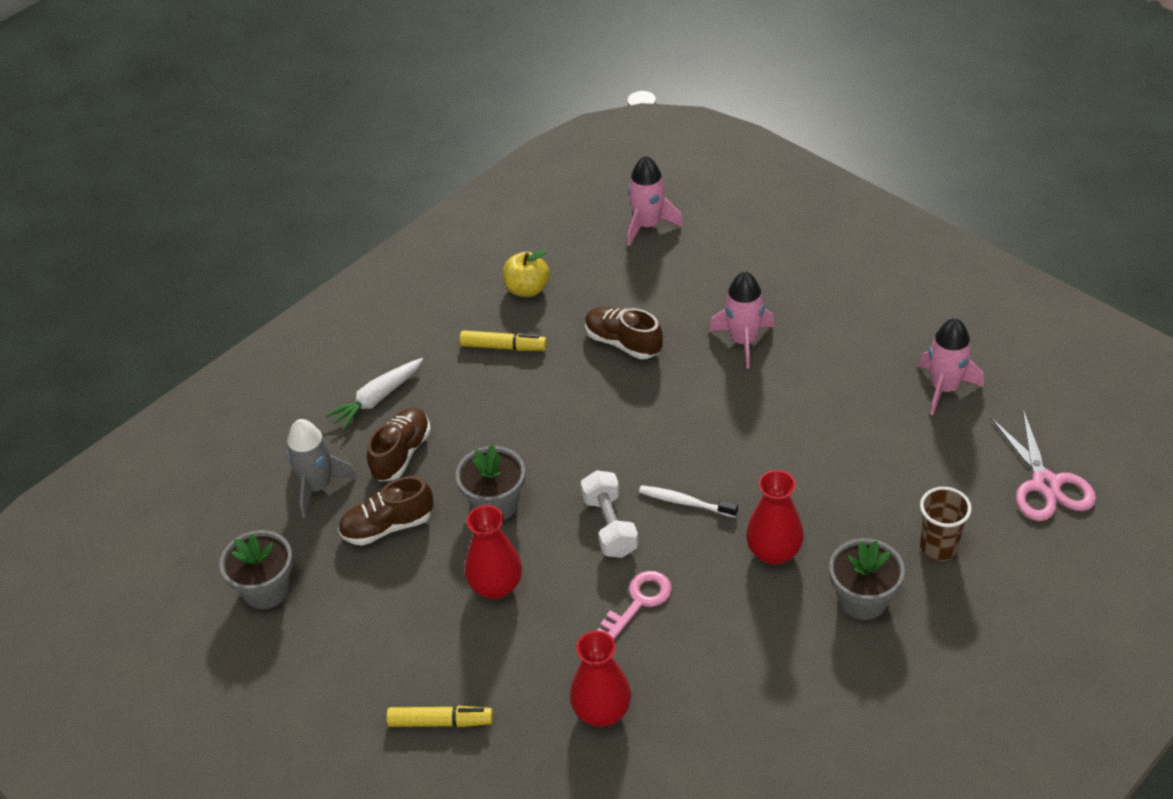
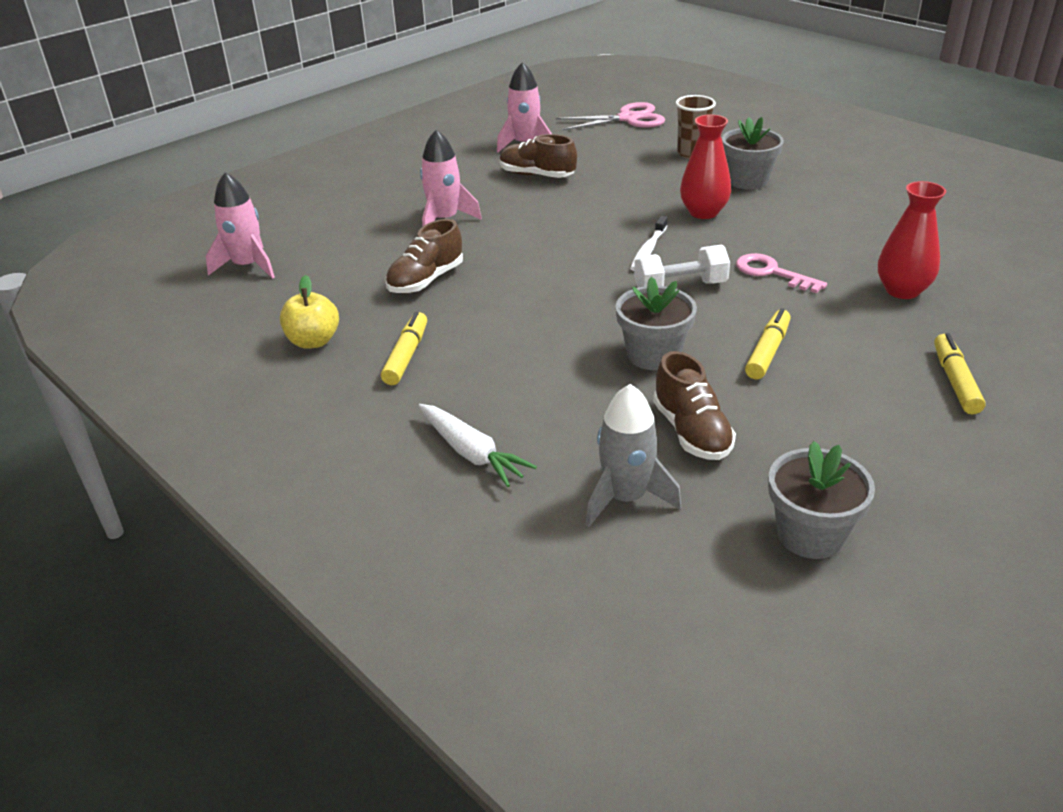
camera: 90 degrees left, 10 degrees down
(401, 454) = (572, 427): brown shoe -> brown shoe (537, 175)
(496, 586) = (768, 351): red vase -> yellow marker

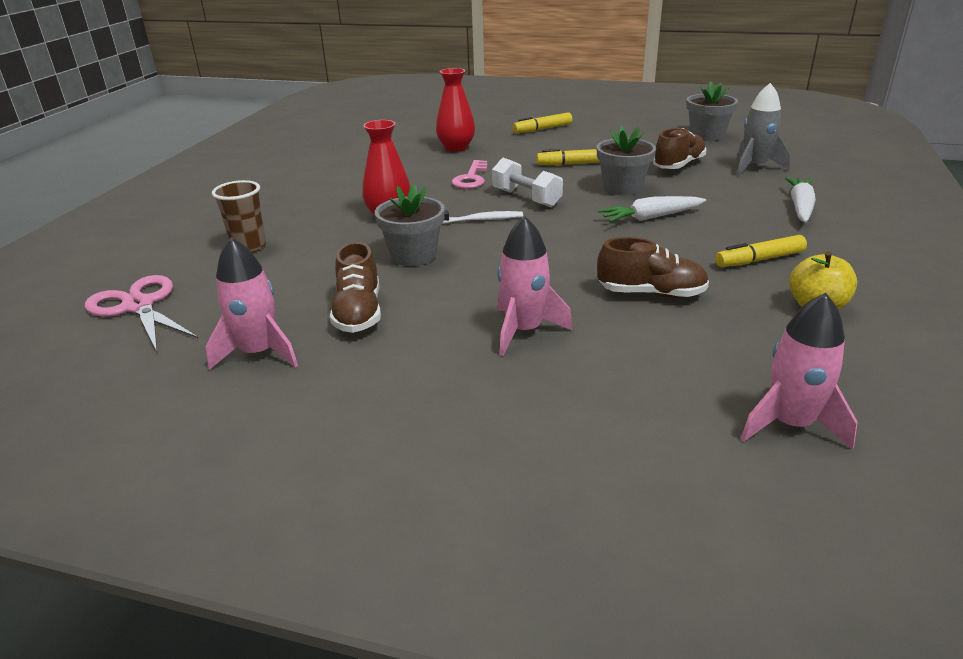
camera: 120 degrees left, 5 degrees down
(556, 339) = (651, 217): none -> white carrot
(747, 181) = (307, 212): grey flower pot -> grey flower pot (413, 255)

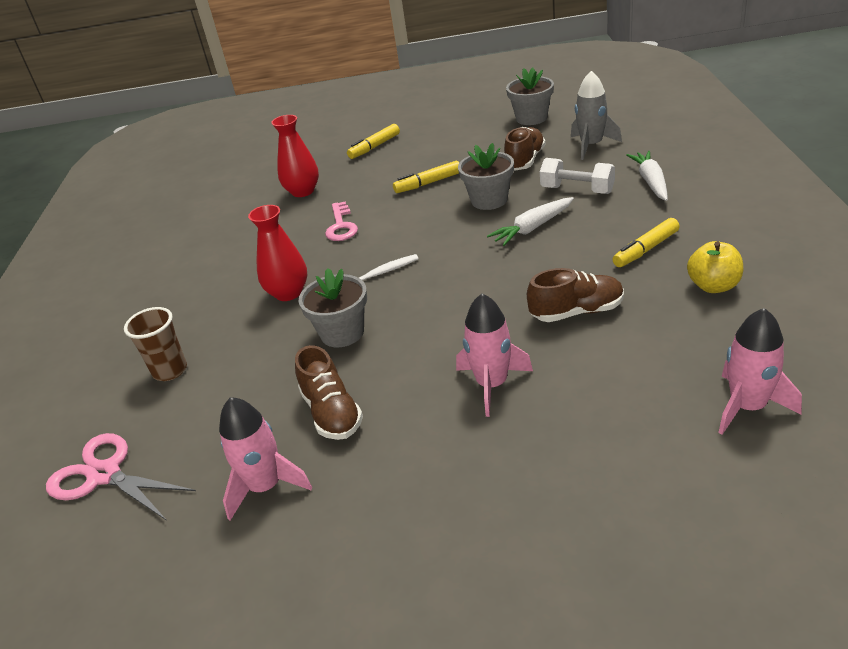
camera: 15 degrees left, 5 degrees up
(526, 198) = (408, 236): white dumbbell -> white dumbbell (577, 190)

